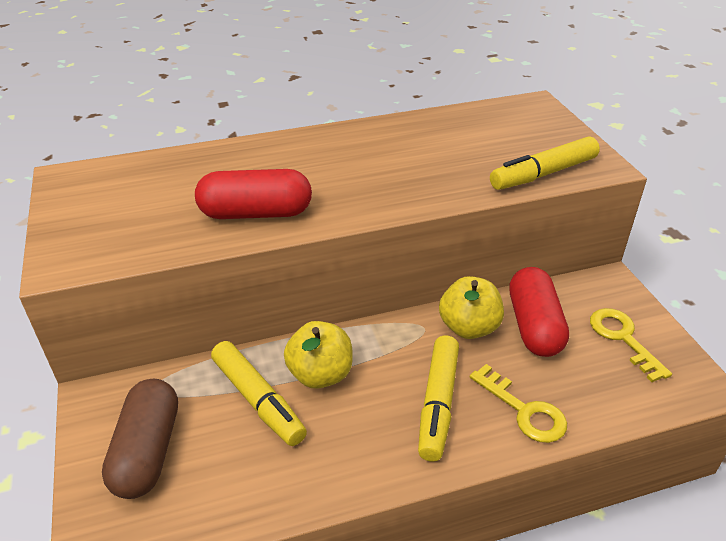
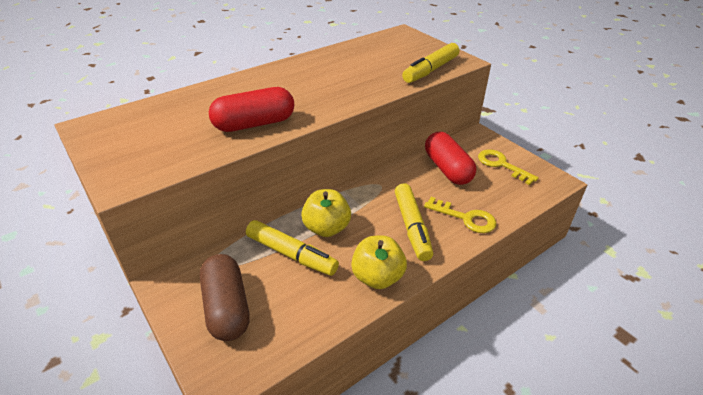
camera: 20 degrees left, 0 degrees up
(469, 327) = (408, 178): yellow apple -> yellow apple (377, 277)

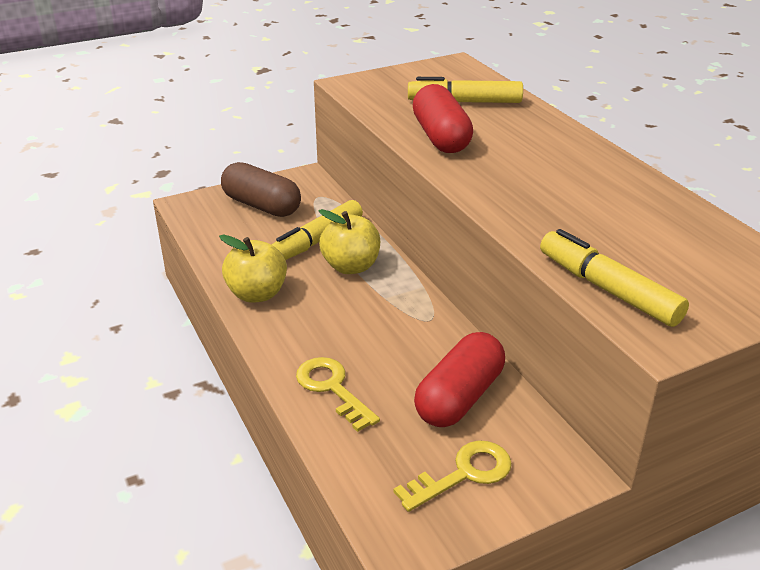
camera: 100 degrees right, 5 degrees down
(227, 307) = (261, 205): brown capsule -> brown capsule turned 45 degrees clockwise
(412, 227) = (331, 333): yellow marker -> yellow marker (464, 102)
(447, 169) = (459, 397): red capsule -> red capsule turned 45 degrees counterclockwise
(465, 218) = (332, 389): yellow key -> yellow key turned 105 degrees clockwise

